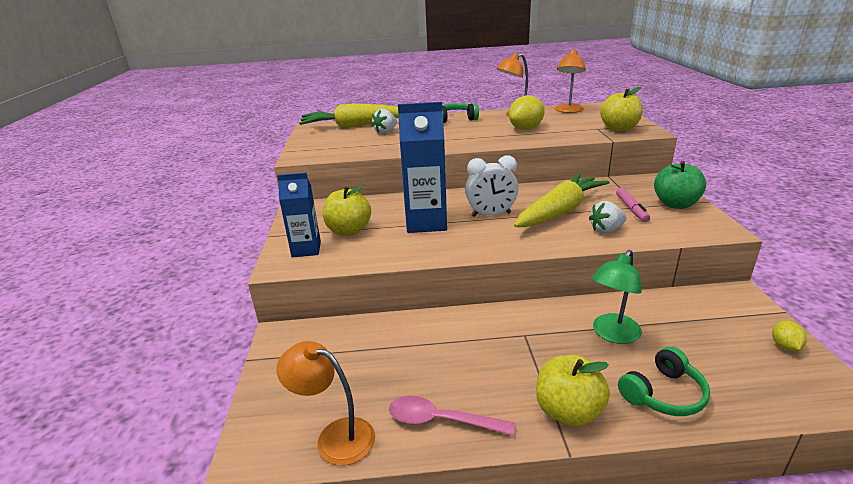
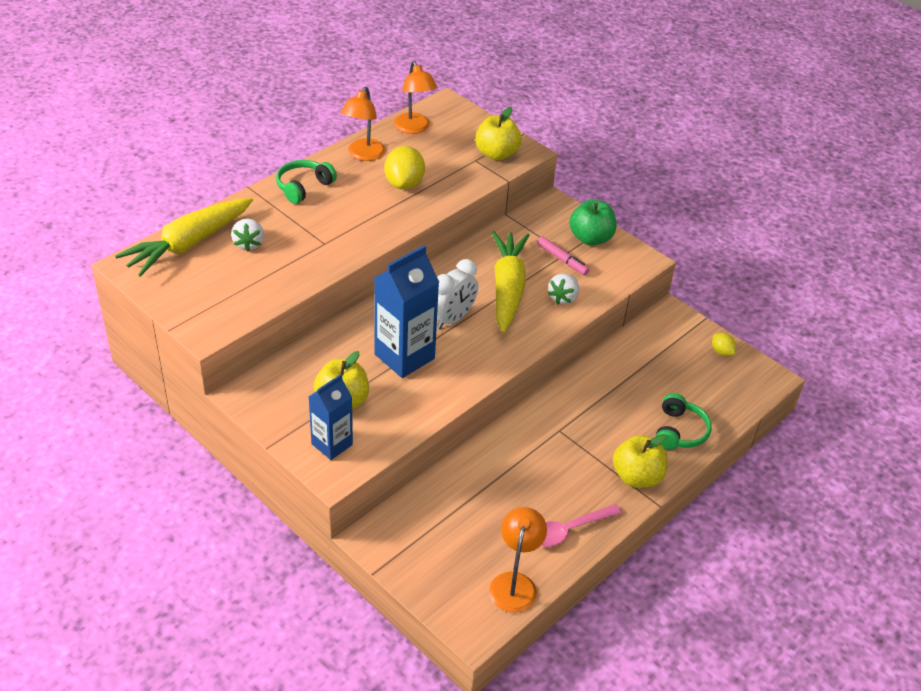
camera: 45 degrees left, 15 degrees up
(335, 437) = (515, 583): orange lamp -> orange lamp turned 120 degrees clockwise
(612, 334) = (617, 397): green lamp -> none

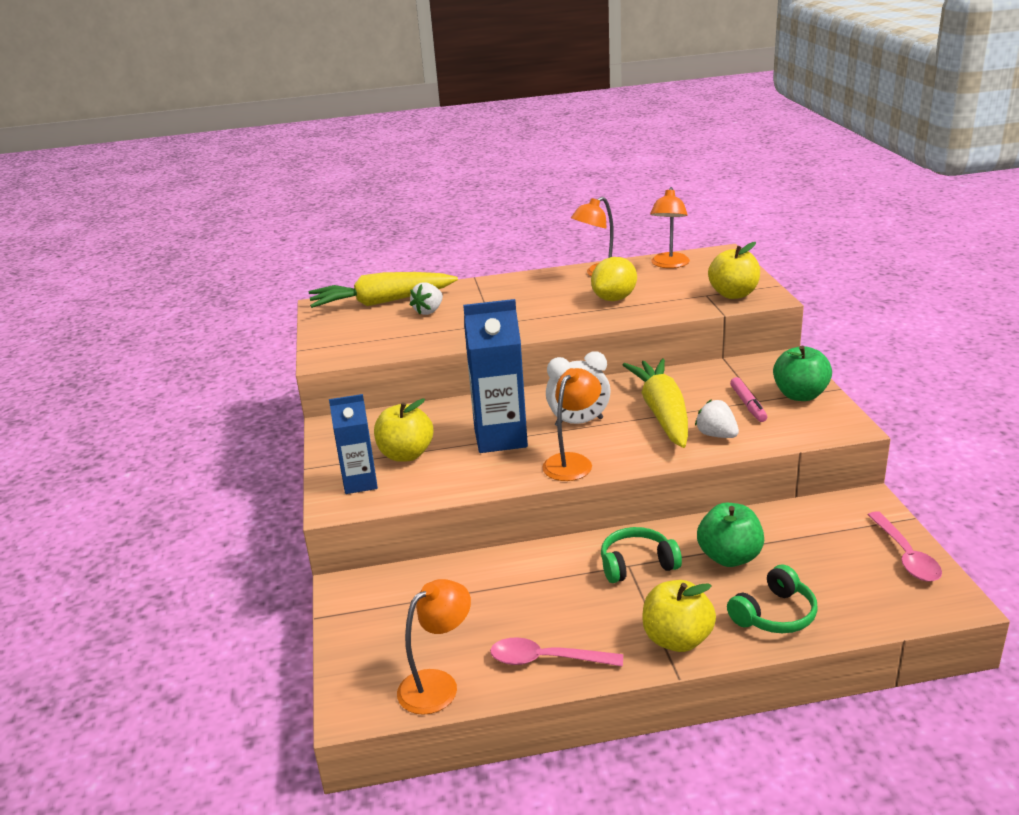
camera: 40 degrees right, 15 degrees down
(303, 187) = (520, 285): green headphones -> green headphones (637, 564)
(482, 361) = (572, 462): none -> orange lamp
(507, 288) = (662, 413): yellow carrot -> yellow carrot turned 45 degrees counterclockwise
(563, 298) = (716, 435): white strawberry -> white strawberry turned 75 degrees clockwise
(619, 396) = (729, 557): none -> green apple
(721, 352) = (906, 555): yellow lemon -> pink spoon

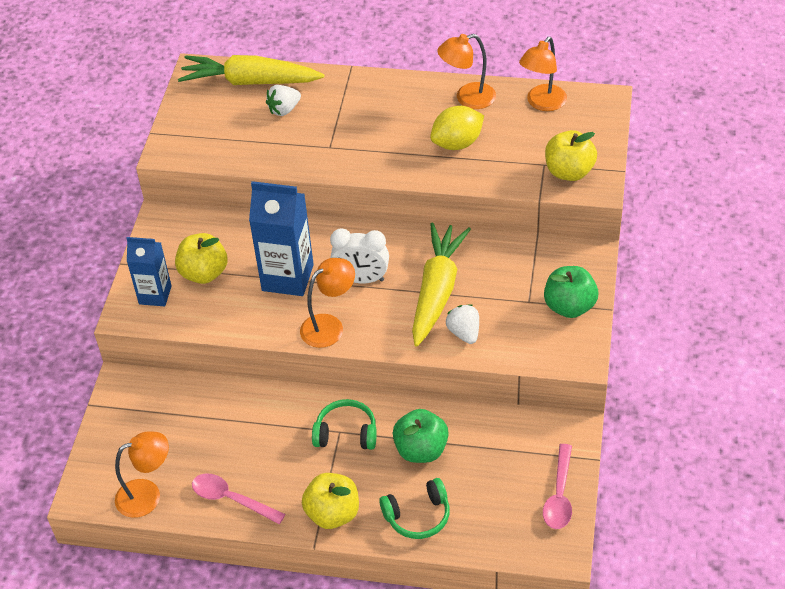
camera: 20 degrees right, 20 degrees up
(748, 405) = (516, 304): pink marker -> none

